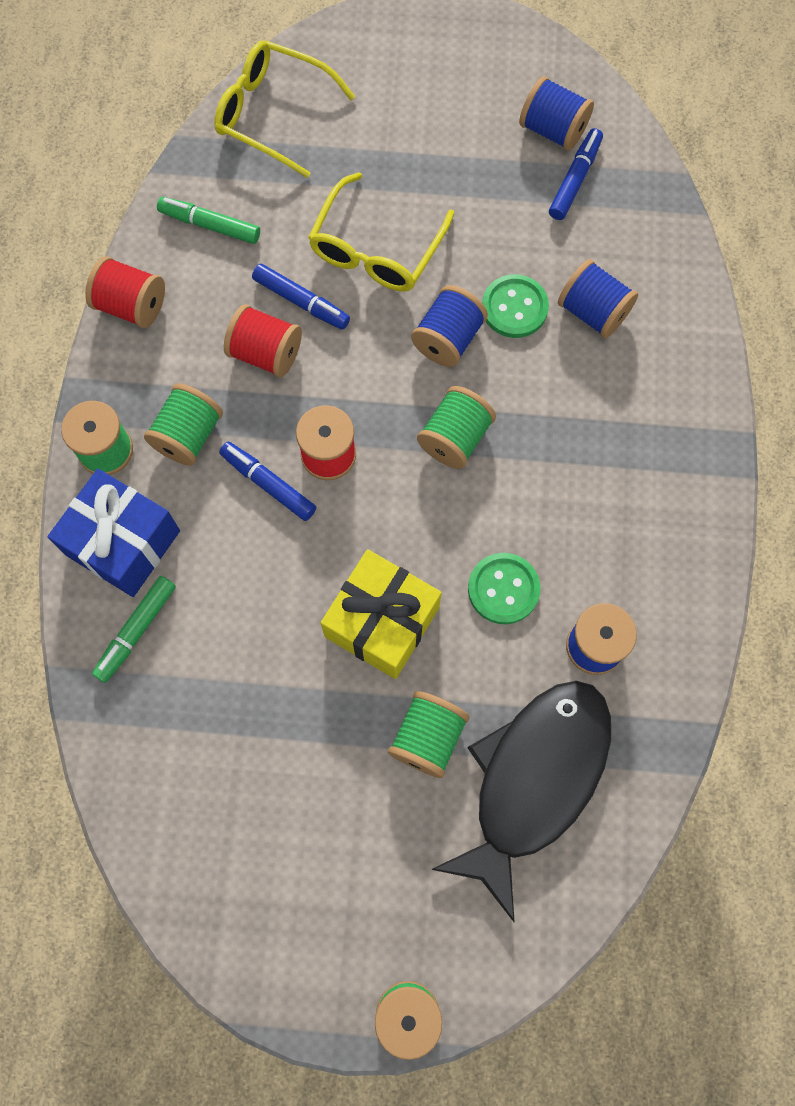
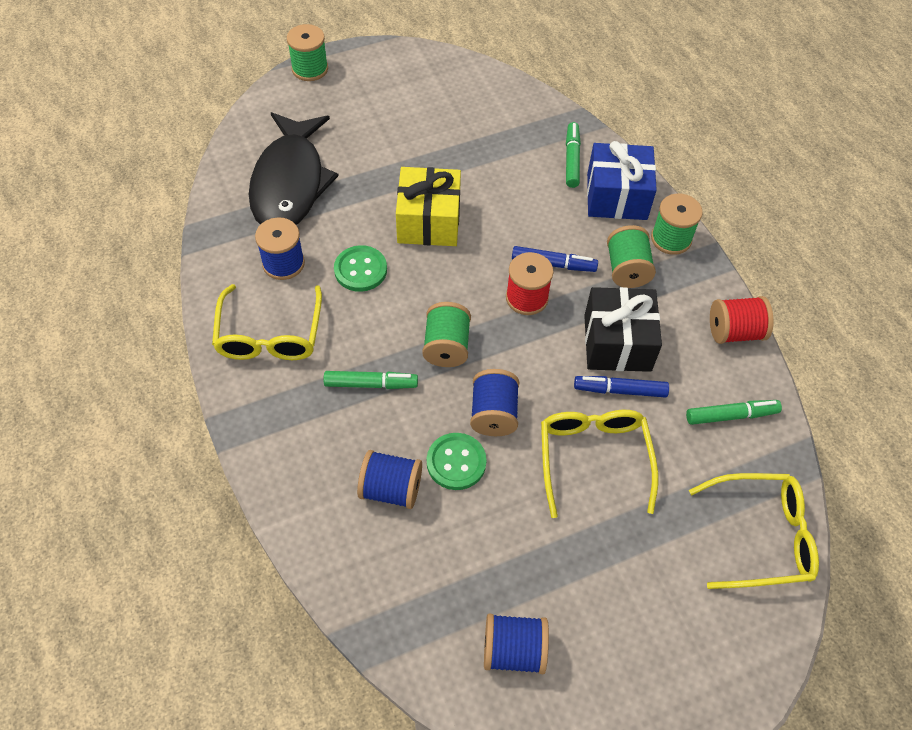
camera: 150 degrees right, 15 degrees down
(266, 353) = (617, 343): red spool -> black gift
(427, 738) = (365, 178): green spool -> none
(561, 433) = (371, 384): none -> green marker
(575, 179) = (466, 607): blue marker -> none
(649, 550) = (270, 334): none -> yellow glasses

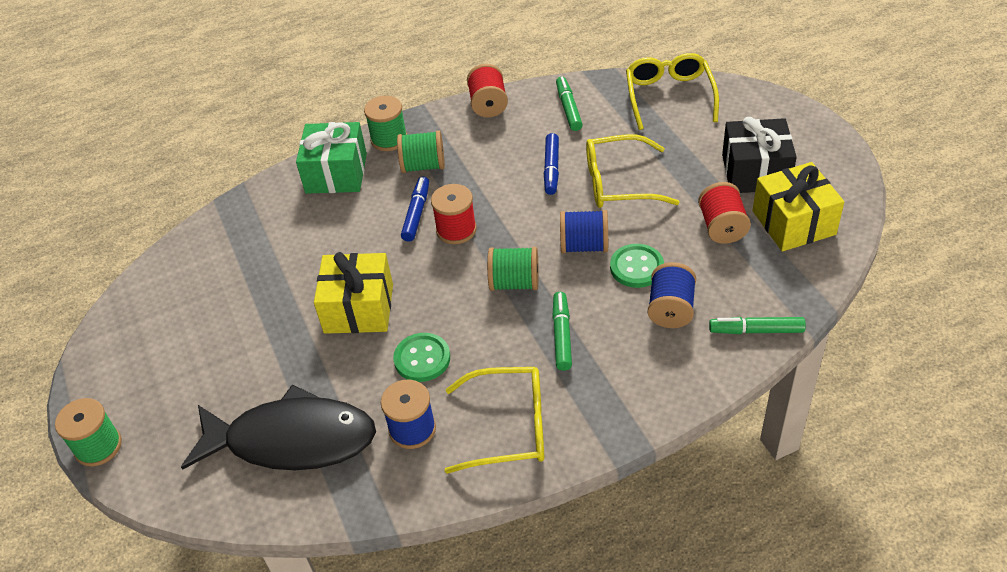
camera: 85 degrees left, 10 degrees down
(512, 563) = (722, 227): none -> red spool
(513, 650) = (793, 222): blue spool -> yellow gift
(572, 159) = (285, 205): green marker -> green marker (756, 330)
(616, 196) = (336, 173): blue gift -> green gift
(617, 343) = (503, 171): black gift -> black gift (755, 172)

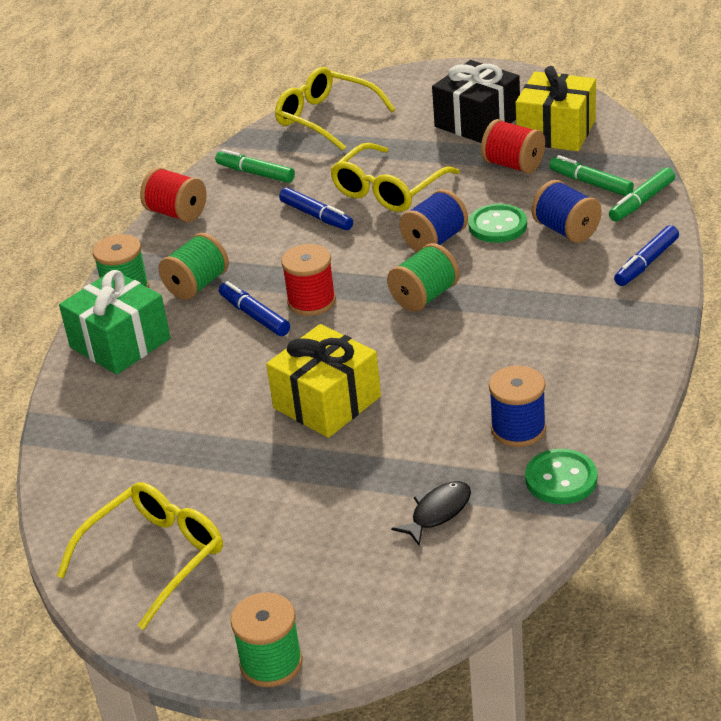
camera: 50 degrees left, 10 degrees down
(292, 440) = (437, 512): black fish -> black fish, size x0.41
(422, 359) = (443, 388): green button -> green button (561, 479)
(508, 427) = (584, 372): yellow glasses -> yellow glasses (154, 558)
(562, 335) = (520, 298): green marker -> green marker (590, 183)
(678, 382) = (646, 263): none -> blue marker

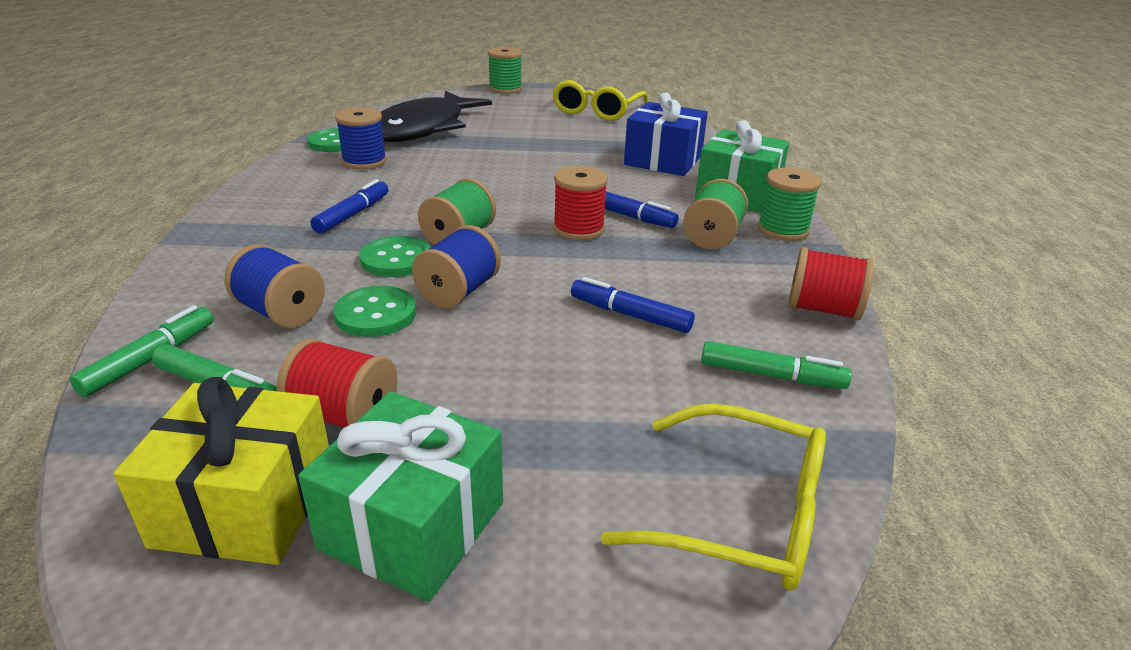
camera: 160 degrees right, 5 degrees down
(152, 410) = (663, 160): none -> blue gift
(327, 402) = (524, 169): yellow gift -> none
(389, 189) = (545, 359): yellow glasses -> none
(437, 512) = (423, 129): black fish -> black fish, size x2.45
(477, 121) = (413, 525): black gift -> green gift
(482, 275) = (396, 259): none -> green button
(646, 263) = (191, 279): blue marker -> blue marker (353, 215)

